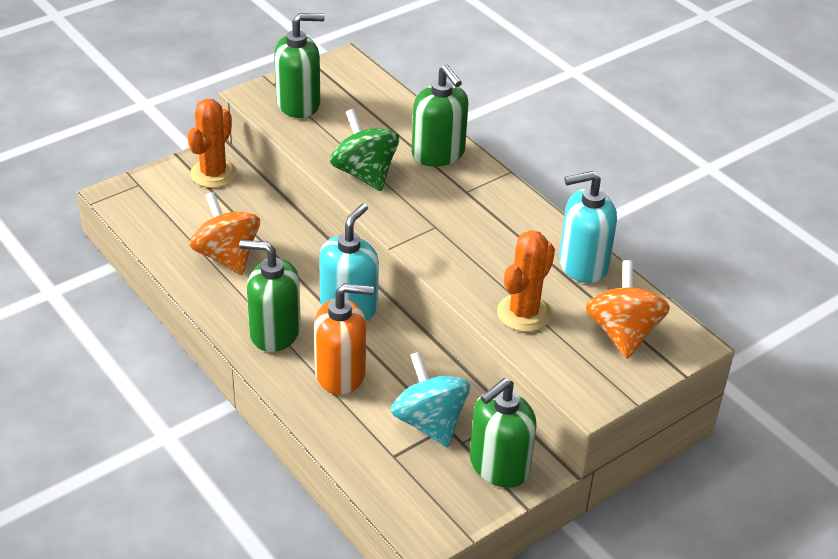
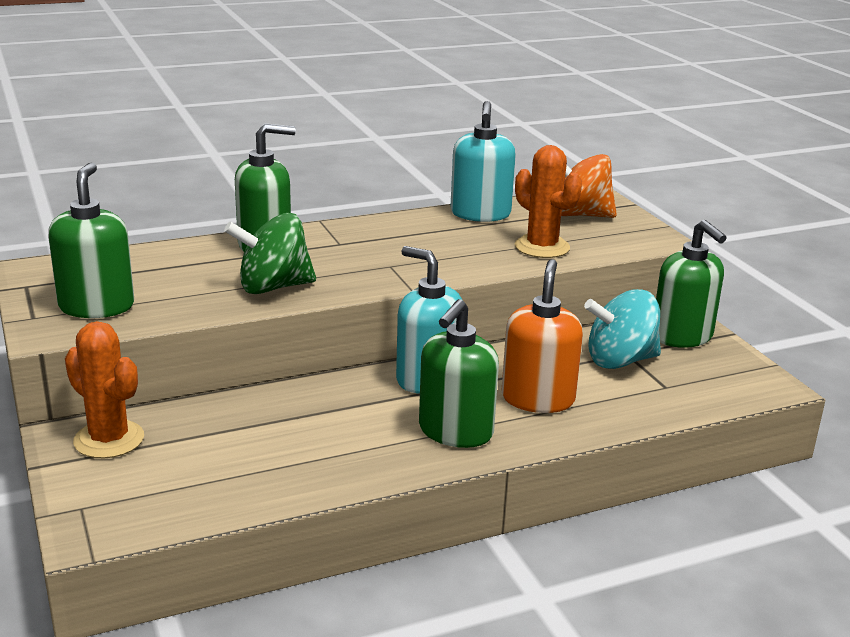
camera: 75 degrees left, 15 degrees down
(227, 256) = (294, 449): orange spinning top -> none

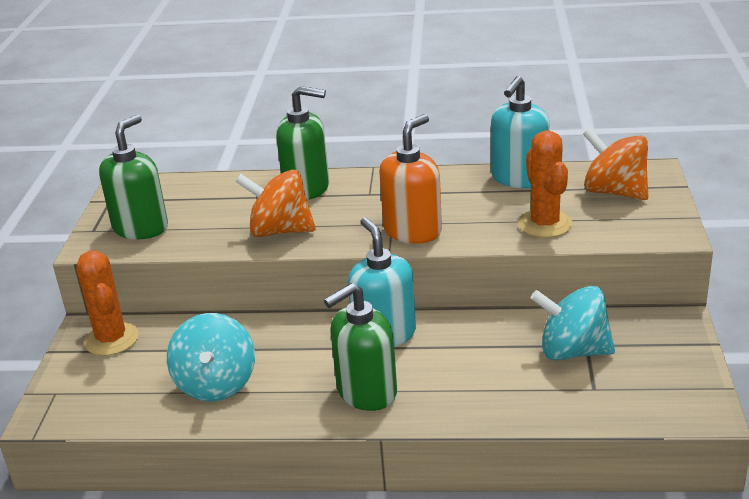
camera: 30 degrees right, 5 degrees up
(273, 287) = (280, 231): green spinning top -> orange spinning top
(282, 457) = (216, 384): none -> turquoise spinning top
(538, 399) = (462, 375): orange soap dispenser -> orange soap dispenser (413, 231)
(682, 336) = (658, 337): green soap dispenser -> none

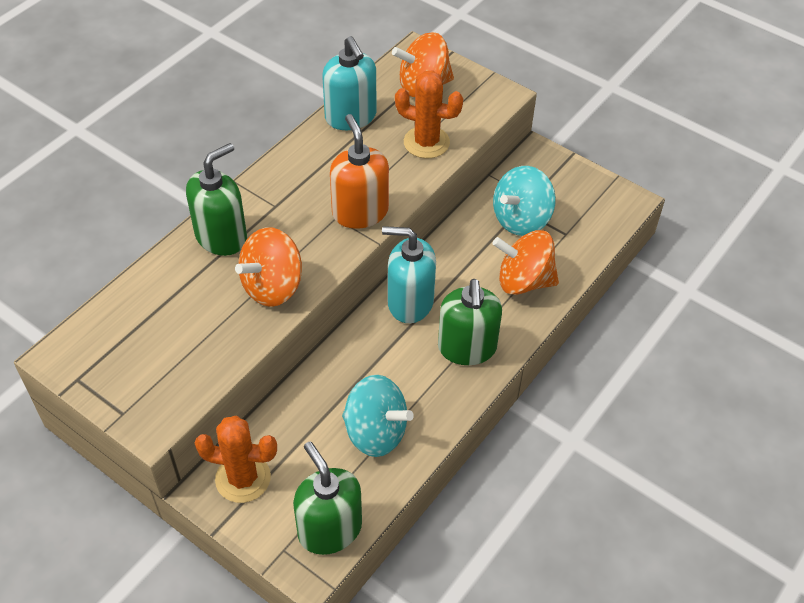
camera: 60 degrees left, 20 degrees up
(141, 228) = (160, 376): green soap dispenser -> green soap dispenser (329, 529)
(493, 389) = (524, 281): none -> orange spinning top

